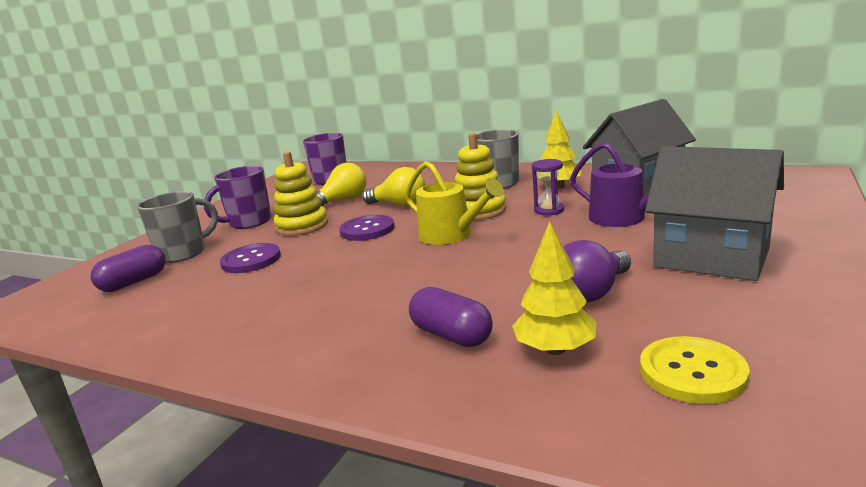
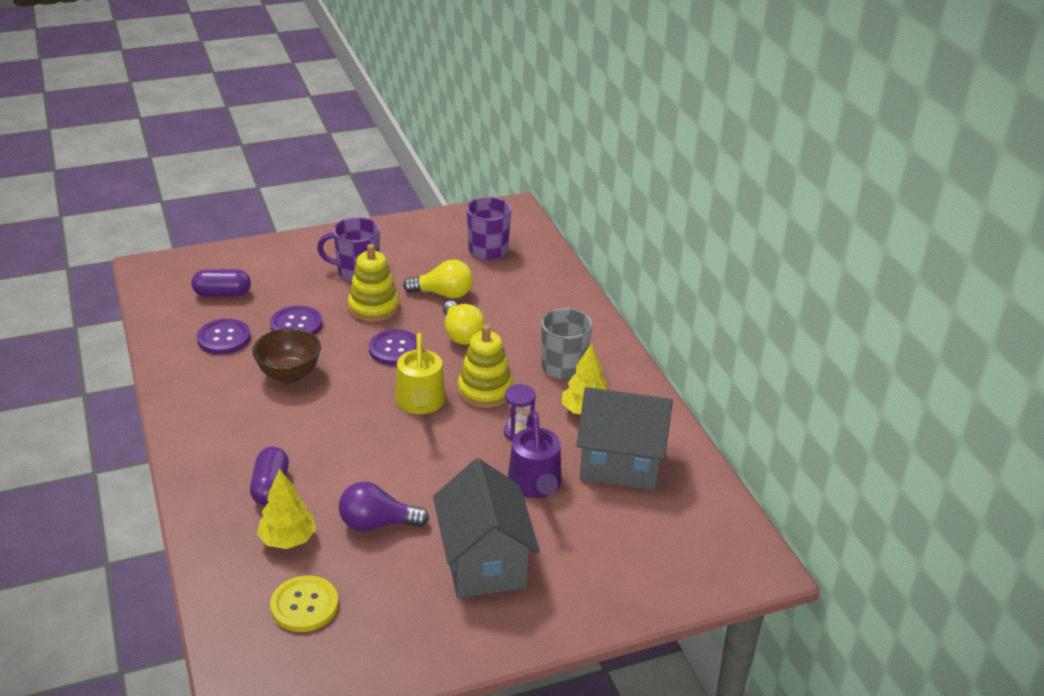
camera: 40 degrees right, 15 degrees up
(183, 253) = (279, 281): grey mug -> none
(189, 298) = (224, 338): none -> purple button
(305, 280) = (289, 374): none -> brown bowl

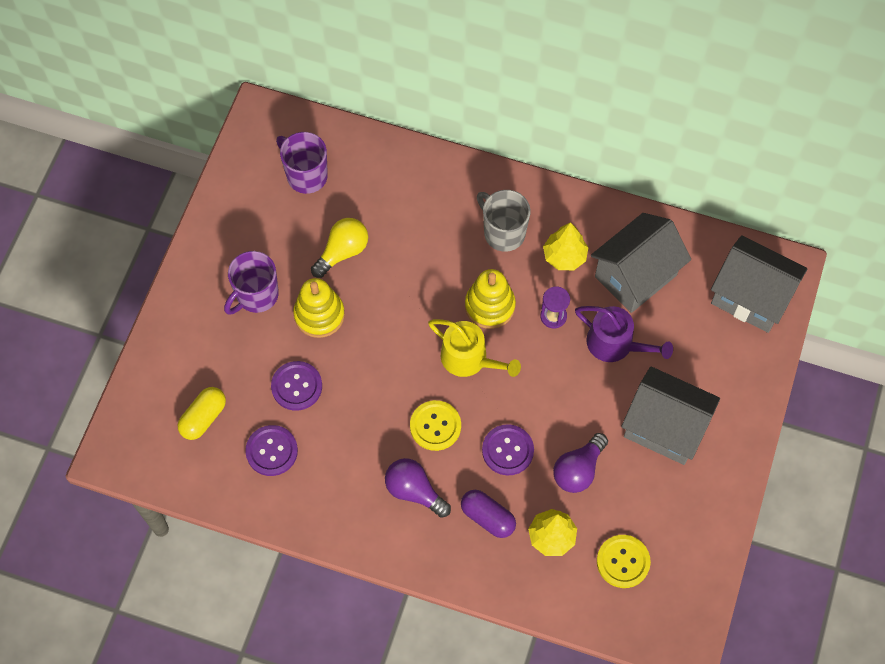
camera: 50 degrees left, 30 degrees up
(222, 294) = (203, 418): purple capsule -> yellow capsule
(257, 431) = (414, 491): none -> purple light bulb
(289, 374) = (361, 429): brown bowl -> none
(334, 413) = (435, 426): none -> yellow button
(395, 349) = (389, 334): purple button -> purple button (507, 450)
(461, 334) = (407, 275): yellow light bulb -> none
(696, 555) = (751, 297): none -> grey house

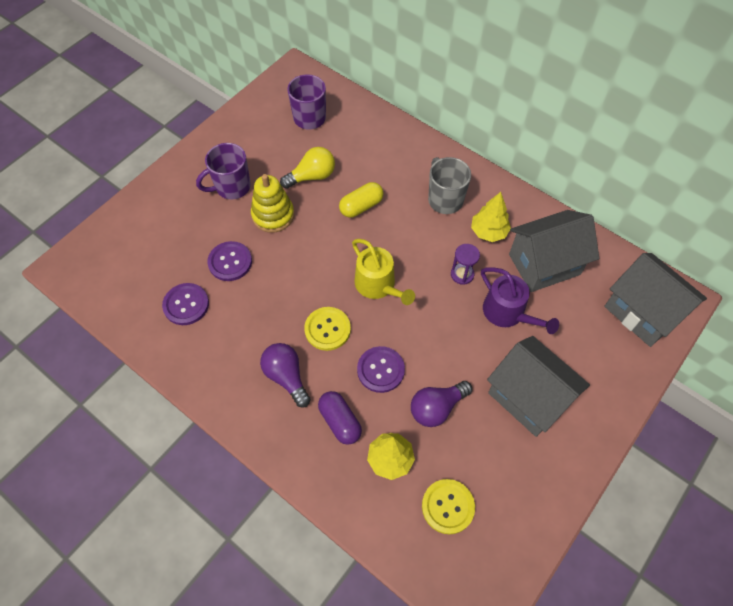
camera: 20 degrees right, 5 degrees down
(203, 418) = (147, 262): yellow capsule -> yellow capsule (361, 206)
(490, 306) = (412, 250): yellow stacking toy -> none

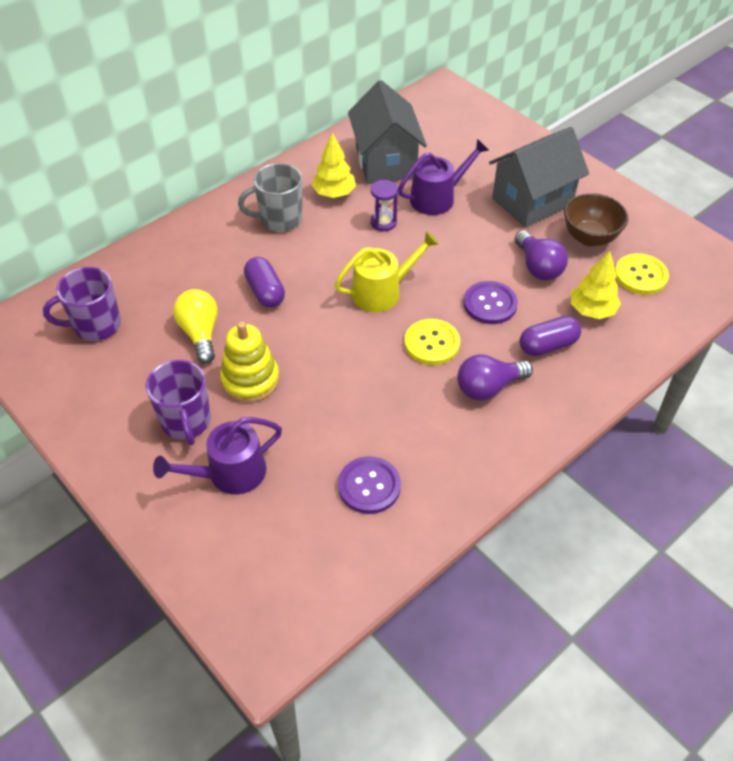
camera: 80 degrees left, 10 degrees down
(192, 221) = (230, 473): none -> purple watering can
(230, 262) = (313, 432): purple button -> none
(361, 206) = (265, 292): yellow capsule -> purple capsule
(490, 455) = (589, 238): none -> brown bowl
(642, 312) = (453, 113): grey house -> none

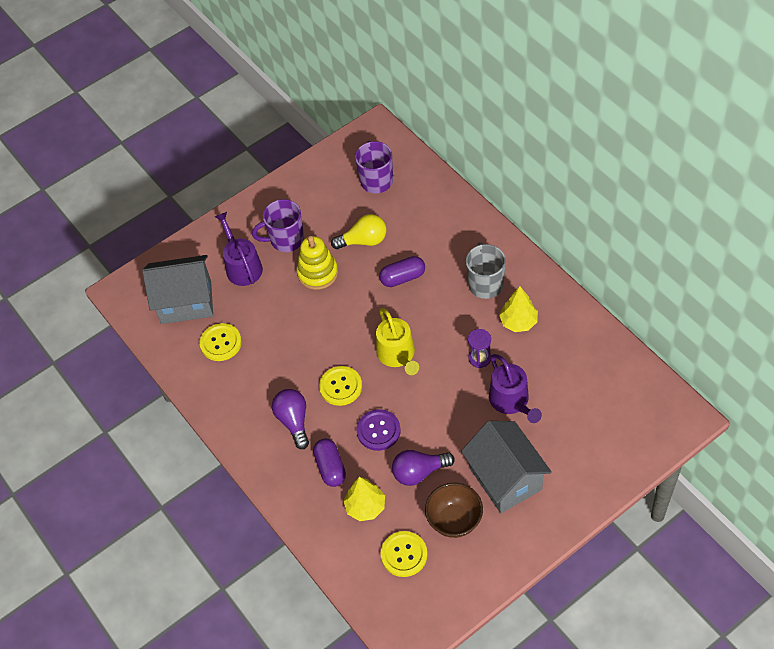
camera: 100 degrees right, 5 degrees up
(369, 486) = (221, 343): purple button -> yellow button
(385, 162) = (562, 362): grey house -> grey house (186, 302)

